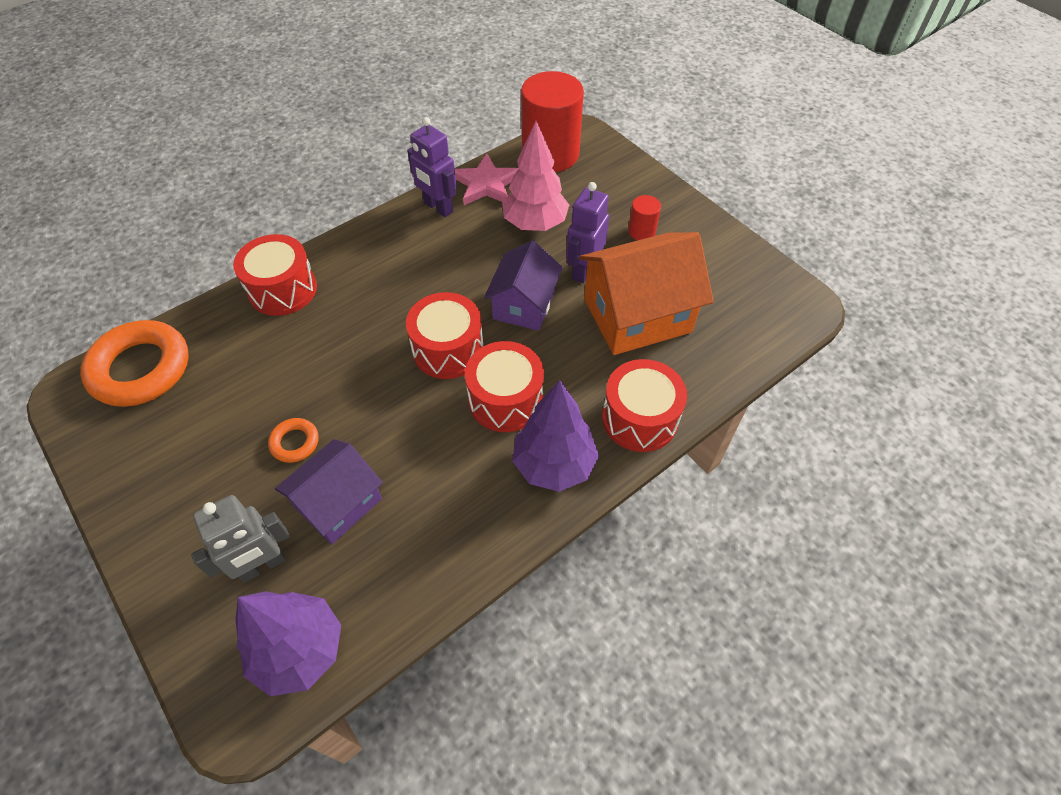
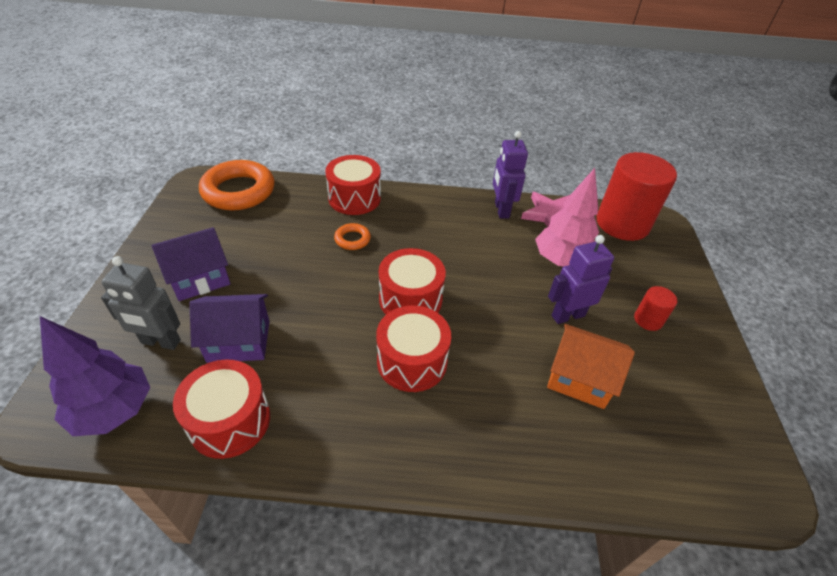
camera: 40 degrees right, 10 degrees down
(295, 442) = (260, 286): orange ring -> orange ring (352, 239)
(524, 305) = (495, 308): purple house -> purple house (199, 278)
(554, 464) = (395, 436): purple tree -> none
(637, 315) = (580, 378): orange house -> orange house, size x0.64
(639, 418) = (499, 459): red drum -> red drum (230, 421)

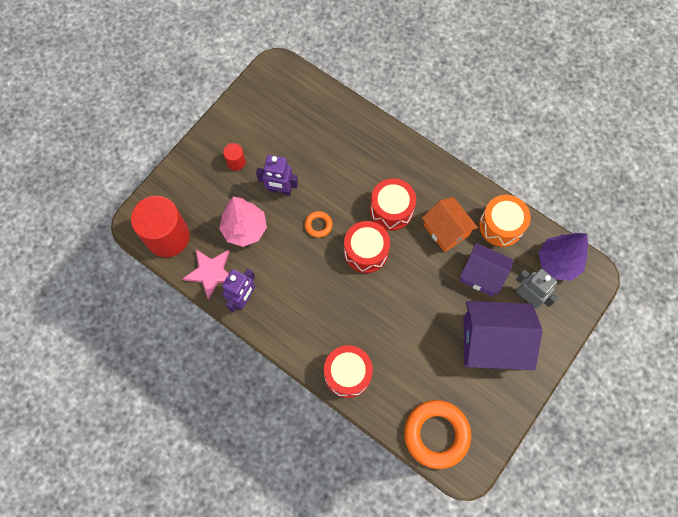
camera: 145 degrees left, 25 degrees up
(199, 278) = (492, 342): purple house -> purple house, size x1.56
(230, 421) = (501, 226): red drum -> orange drum
(352, 239) = (373, 326): orange ring -> orange ring (318, 225)
(580, 378) = (309, 153): orange house -> orange house (446, 230)

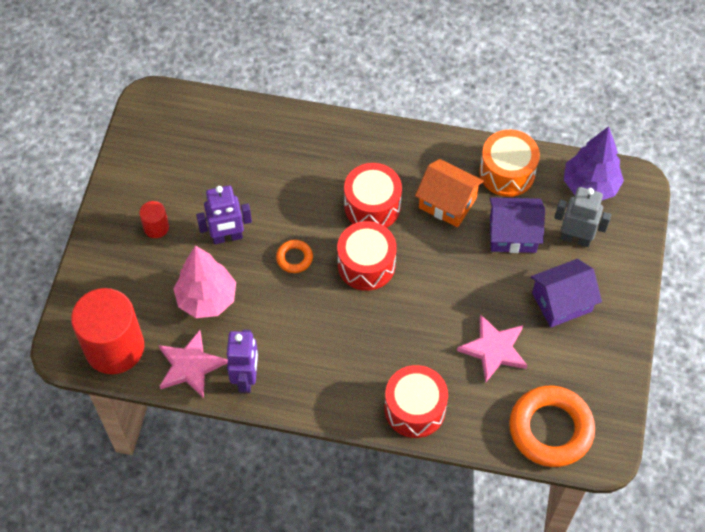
camera: 25 degrees left, 10 degrees down
(425, 356) = (494, 349): none -> pink star
(492, 342) = (561, 302): purple house -> purple house, size x0.64

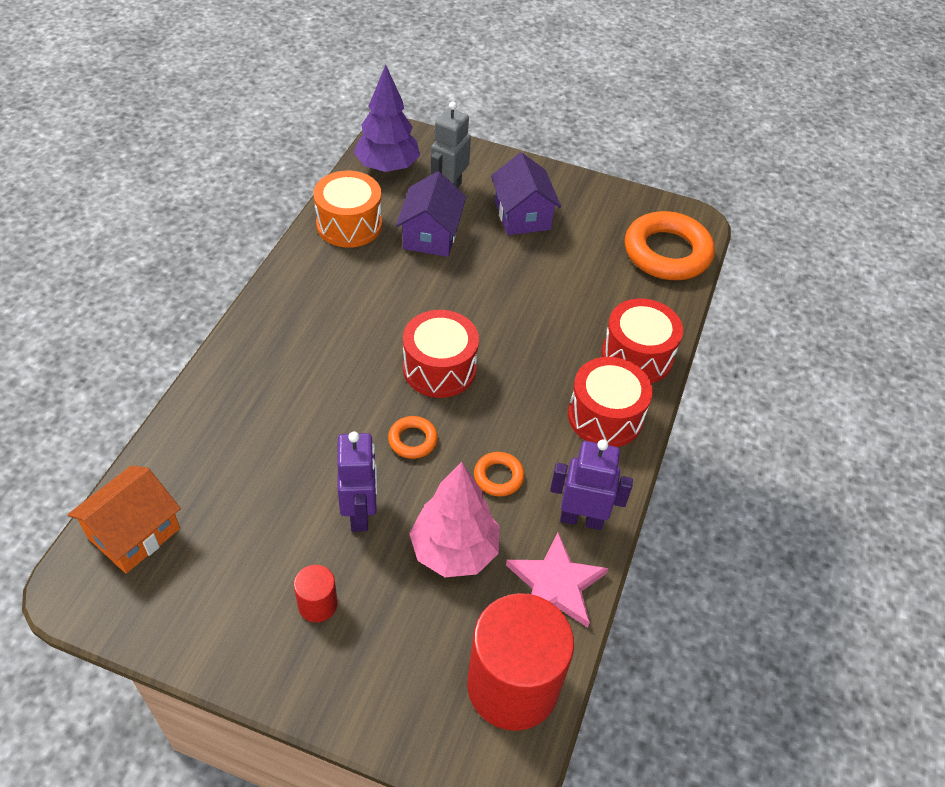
camera: 85 degrees left, 10 degrees down
(273, 319) = (498, 477): none -> orange ring
(372, 206) = (357, 349): red drum -> red drum (605, 416)
(447, 202) = (373, 280): orange house -> orange house (134, 533)
(494, 349) = (571, 277): pink star -> none

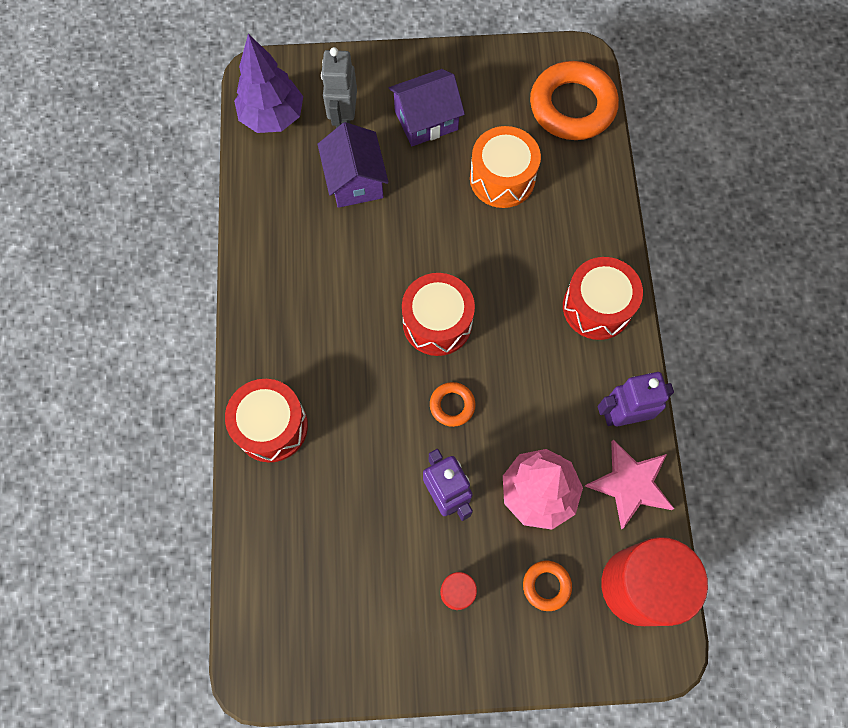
camera: 20 degrees left, 20 degrees up
(134, 533) = (273, 603): orange house -> none
(349, 224) = (274, 201): orange drum -> orange drum (502, 178)
(498, 477) = (539, 407): orange ring -> orange ring (546, 586)
(522, 215) = (426, 120): purple house -> purple house turned 75 degrees counterclockwise
(637, 356) = (595, 232): red drum -> red drum (271, 426)

